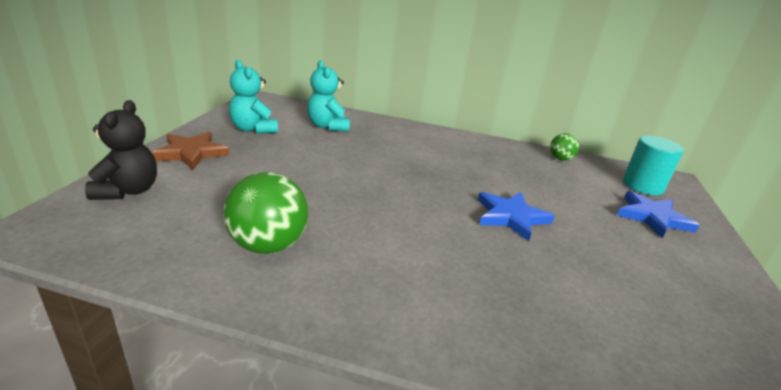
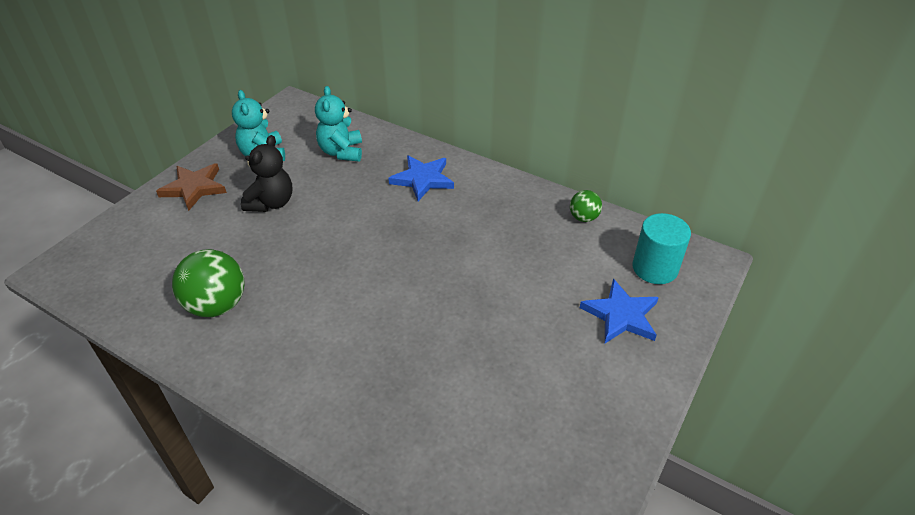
camera: 20 degrees right, 15 degrees up
(128, 191) = (130, 233): black teddy bear -> black teddy bear (271, 203)
(511, 217) = (457, 297): blue star -> blue star (423, 179)

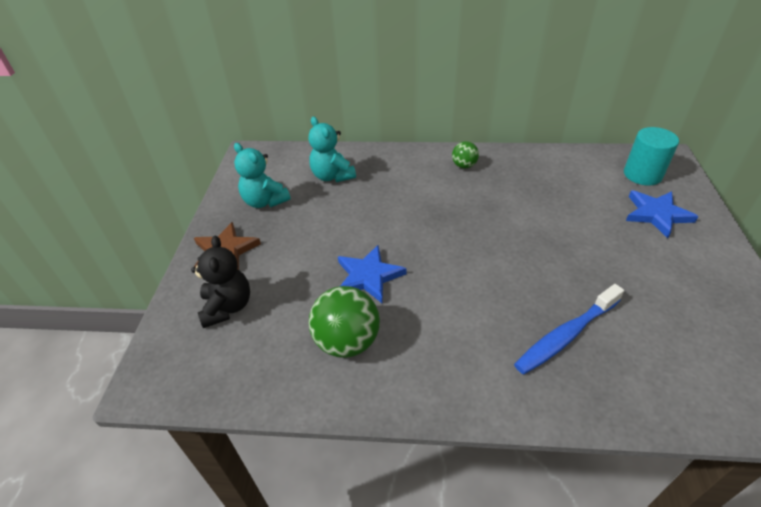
camera: 25 degrees left, 0 degrees up
(271, 203) = (311, 237): black teddy bear -> black teddy bear (227, 307)
(399, 385) = (565, 335): none -> blue toothbrush
(423, 179) = (419, 173): blue star -> blue star (368, 276)
(583, 218) = (562, 159): green ball -> green ball (464, 166)

